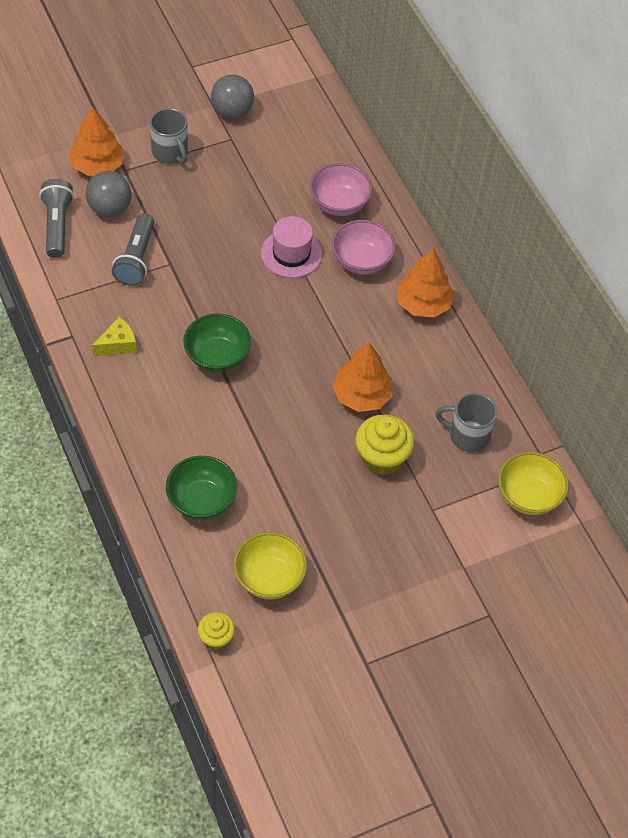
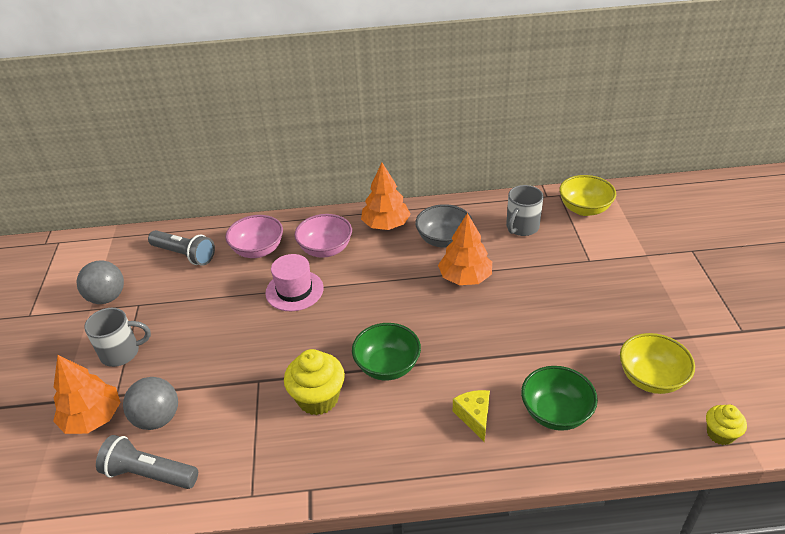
camera: 65 degrees left, 15 degrees down
(118, 344) = (340, 447): yellow cheese -> yellow cheese (474, 417)
(136, 259) = (236, 408): grey flashlight -> grey flashlight (185, 255)
(382, 458) = (532, 278): yellow cupcake -> yellow cupcake (318, 398)
(417, 364) = (443, 240): none -> grey bowl

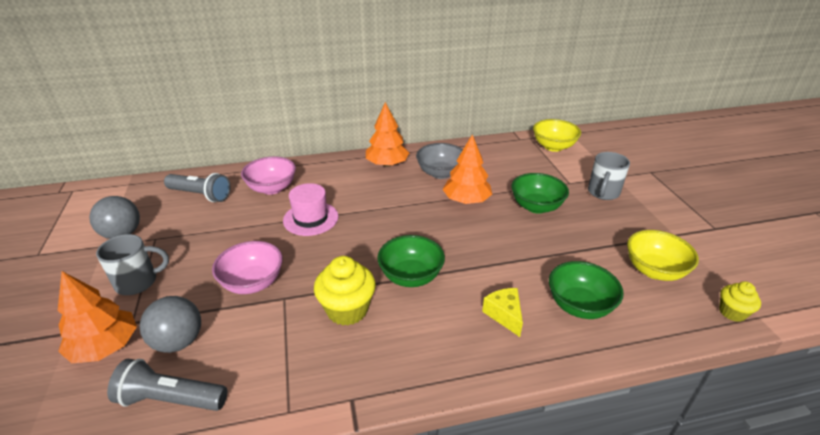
camera: 10 degrees left, 5 degrees down
(325, 249) = (335, 185): pink bowl -> pink bowl (253, 283)
(521, 227) = (505, 161): grey mug -> grey mug (603, 193)
(541, 290) = (536, 207): none -> green bowl

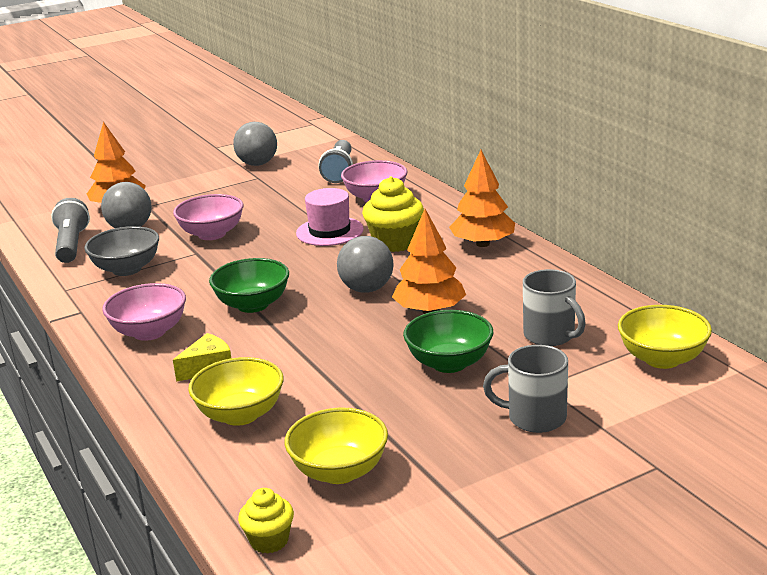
camera: 75 degrees right, 10 degrees down
(138, 282) = (195, 191): grey mug -> grey mug (550, 336)
(347, 310) = (189, 284): yellow cupcake -> yellow cupcake (395, 243)
(420, 219) = (367, 289): none -> grey ball
(425, 346) = (149, 332): none -> pink bowl
(440, 173) = (488, 282): grey bowl -> grey bowl (127, 269)
(579, 306) = (240, 415): green bowl -> yellow bowl

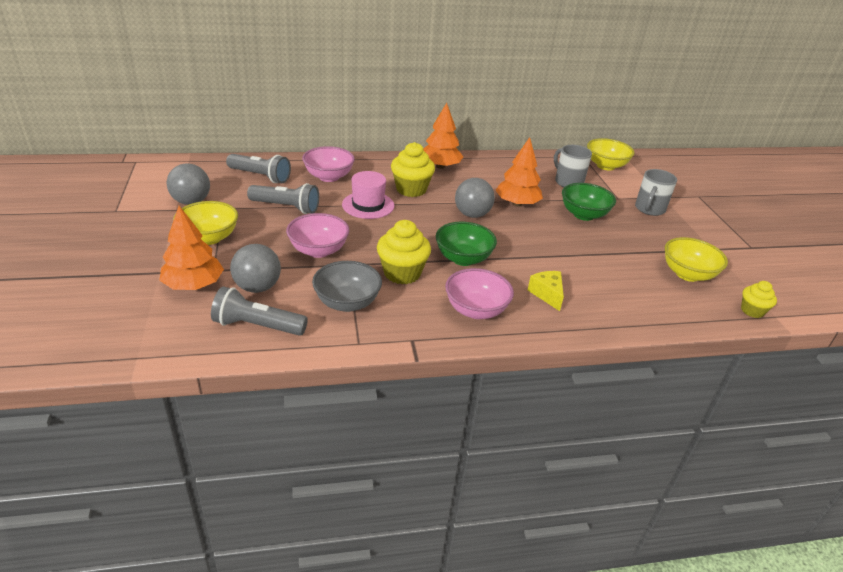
camera: 75 degrees left, 10 degrees up
(197, 280) = (402, 273): none -> yellow cupcake
(240, 415) = (615, 294): yellow bowl -> yellow bowl (209, 238)
(285, 199) = (286, 207): none -> grey flashlight
(550, 336) = (568, 182): grey mug -> grey mug turned 105 degrees counterclockwise

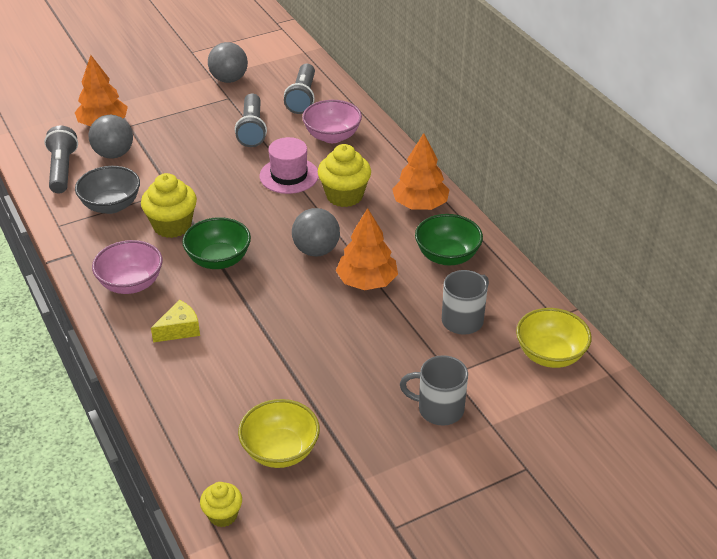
camera: 75 degrees right, 5 degrees up
(209, 238) = (175, 108): yellow bowl -> none
(318, 250) = (186, 168): pink bowl -> none
(583, 215) = (377, 343): green bowl -> green bowl (447, 256)

